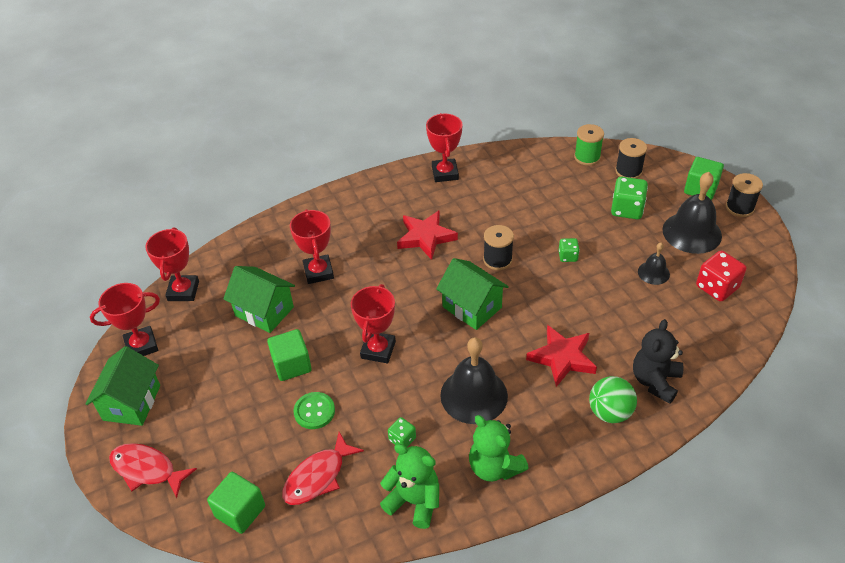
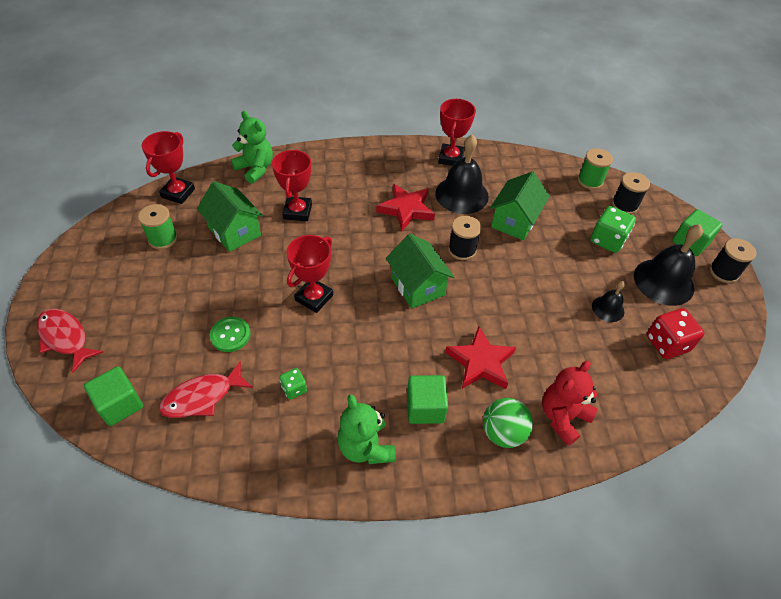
camera: 15 degrees right, 5 degrees up
(132, 402) = (86, 275): green house -> green house (514, 221)
(141, 345) = (120, 228): red trophy -> none
(193, 341) = (163, 239): none -> green spool
(292, 365) = (233, 286): green cube -> green cube (425, 408)
(414, 501) = (275, 453): green teddy bear -> green teddy bear (255, 169)
(474, 395) = (380, 370): black bell -> black bell (461, 194)
(568, 256) = (530, 267): green dice -> none
(655, 381) = (562, 417): black teddy bear -> red teddy bear

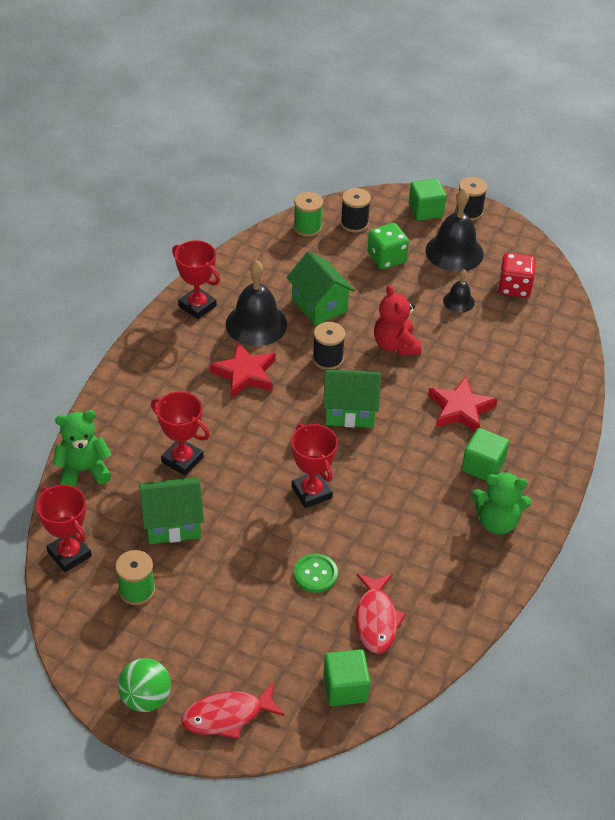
camera: 60 degrees left, 5 degrees down
(294, 389) = (409, 548): green dice -> none
(503, 433) = (534, 429): green ball -> green ball (146, 698)
(562, 417) = (541, 386): red teddy bear -> red teddy bear (395, 345)

